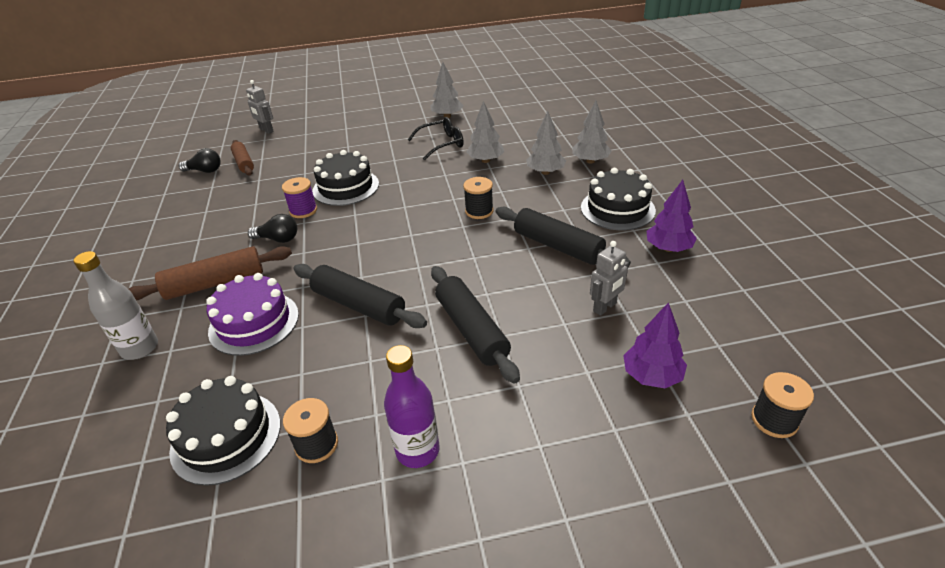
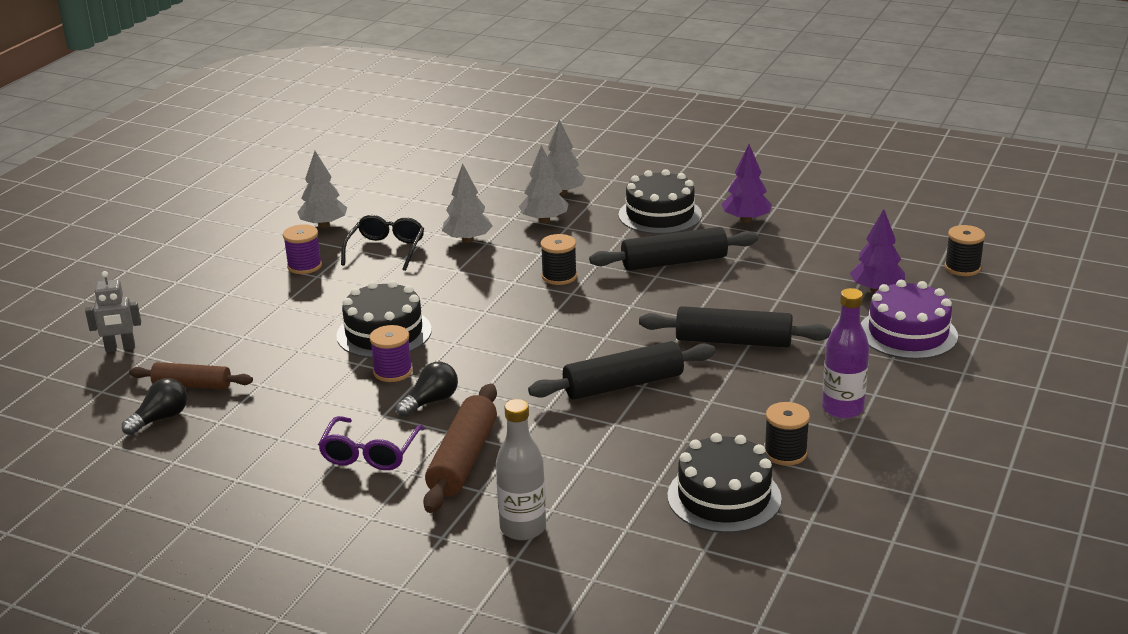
camera: 55 degrees left, 10 degrees down
(204, 247) = (370, 453): none -> purple glasses
(254, 323) = (572, 449): purple cake -> purple cake (908, 333)
(396, 132) = (304, 266): none -> purple spool
(605, 307) = (782, 275): grey robot -> none

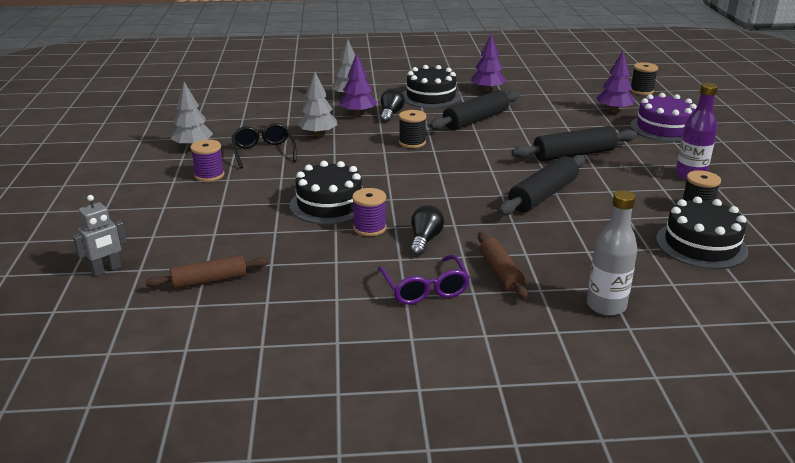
camera: 30 degrees left, 0 degrees up
(160, 418) = (209, 314): black light bulb -> black light bulb (391, 114)
(463, 460) = (500, 272): brown rolling pin -> brown rolling pin, size x0.66
(544, 220) = (358, 113): grey tree -> purple tree

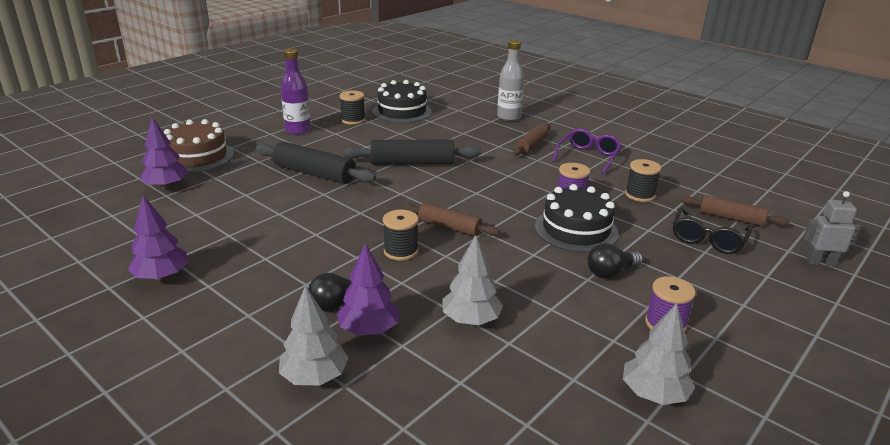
camera: 135 degrees left, 0 degrees up
(263, 152) = (569, 327): black glasses -> black glasses (708, 239)
(413, 166) = (449, 227): none -> brown rolling pin
(424, 240) = (545, 176): black light bulb -> black light bulb (610, 272)
(431, 97) = (237, 305): black cake -> none
(475, 120) = (286, 243): black rolling pin -> none
(641, 91) = (77, 189): black spool -> black spool (640, 195)
(664, 128) = (197, 157): purple cake -> brown cake

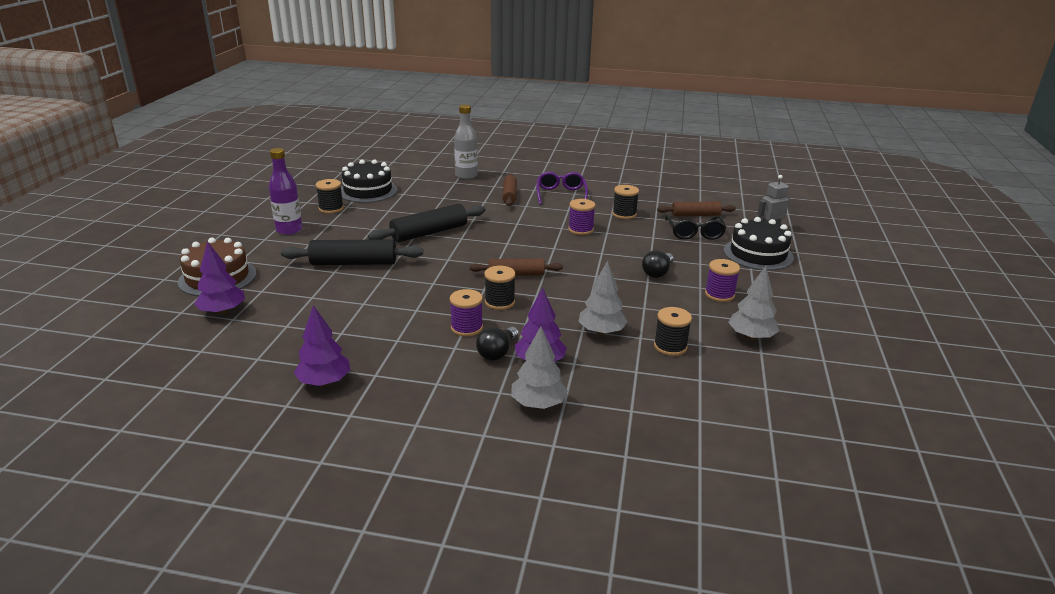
camera: 30 degrees left, 0 degrees up
(340, 267) = (466, 328): none -> purple spool
(533, 367) = (670, 346): none -> black spool
(576, 230) = (607, 250): black cake -> black cake (758, 254)

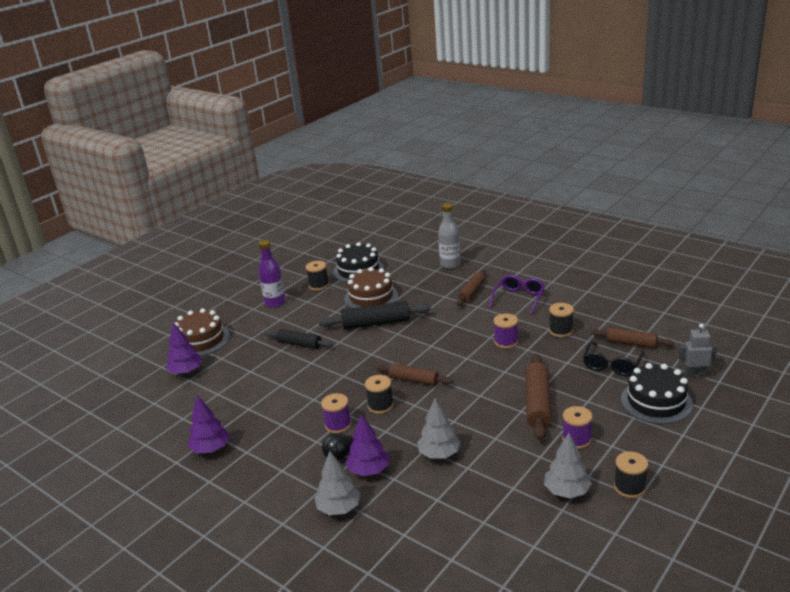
camera: 30 degrees right, 0 degrees up
(354, 263) = (299, 344): black rolling pin -> black rolling pin, size x0.66
(403, 211) = (371, 297): none -> brown cake
(657, 273) = (538, 403): black light bulb -> brown rolling pin
(670, 346) = (485, 483): black spool -> black spool (629, 487)

